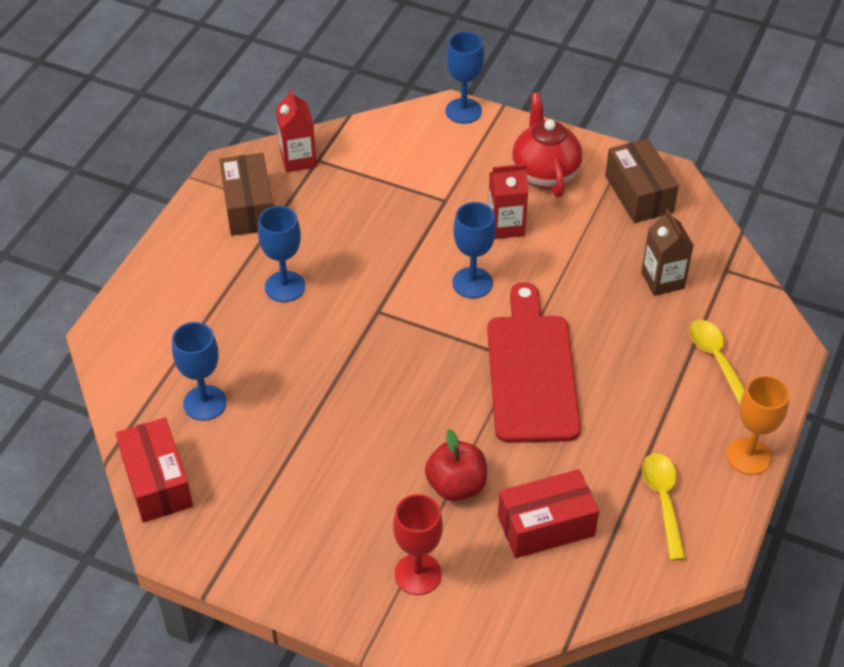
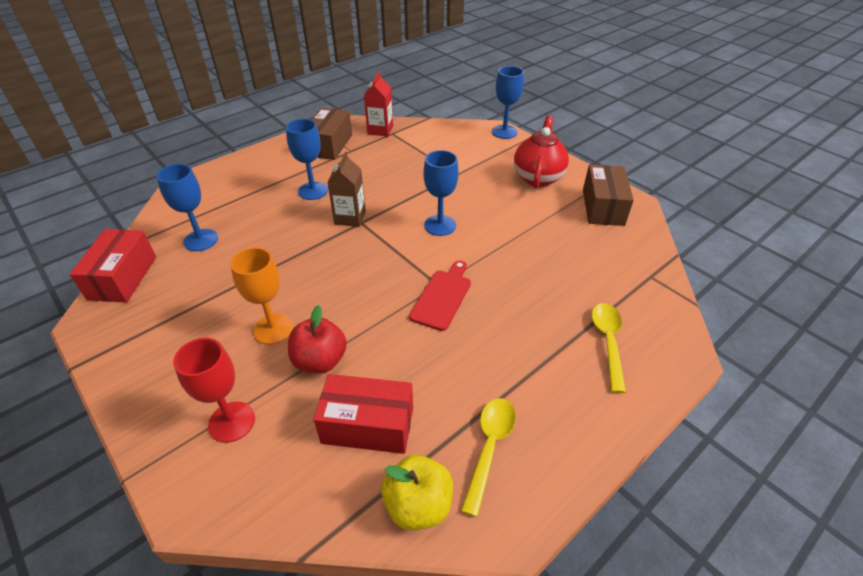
camera: 25 degrees right, 5 degrees down
(506, 226) = (489, 199): red carton -> none
(531, 371) = (442, 297): red cutting board -> red cutting board, size x0.55
(632, 570) = (418, 505): none -> yellow apple
(662, 280) = (590, 267): brown carton -> brown carton (350, 217)
(748, 456) = (598, 438): orange goblet -> orange goblet (273, 329)

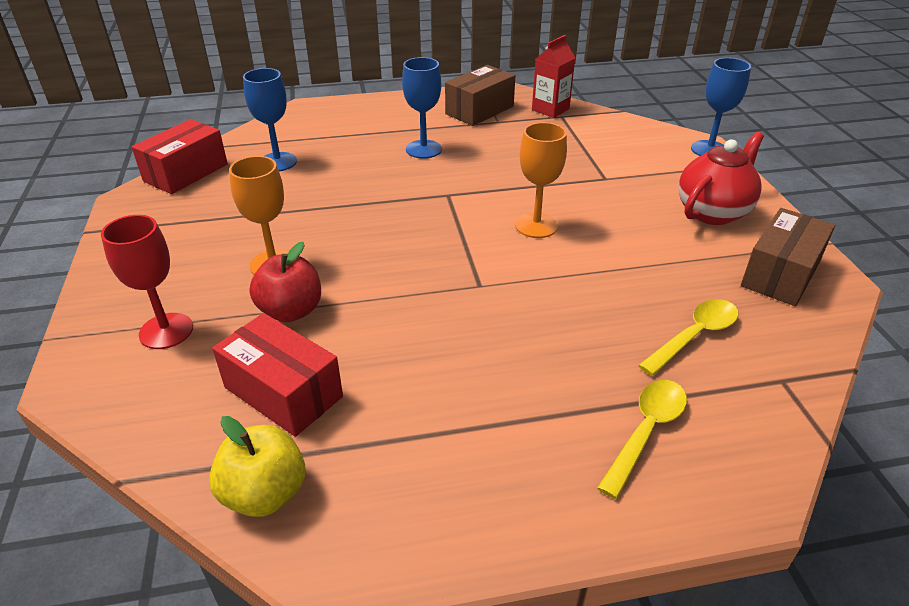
camera: 30 degrees right, 5 degrees down
(350, 217) = (440, 186): brown carton -> none
(440, 225) = (536, 225): blue goblet -> orange goblet
(442, 297) = (474, 300): red cutting board -> none
(489, 447) = (390, 476): yellow spoon -> yellow spoon (694, 336)

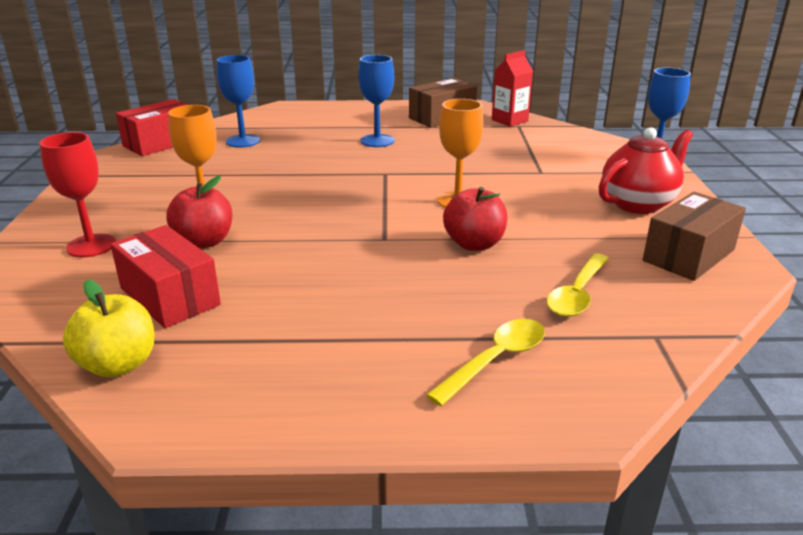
camera: 10 degrees right, 10 degrees down
(573, 283) = (474, 244): none -> red apple
(694, 336) = (577, 294): yellow spoon -> yellow spoon turned 150 degrees clockwise

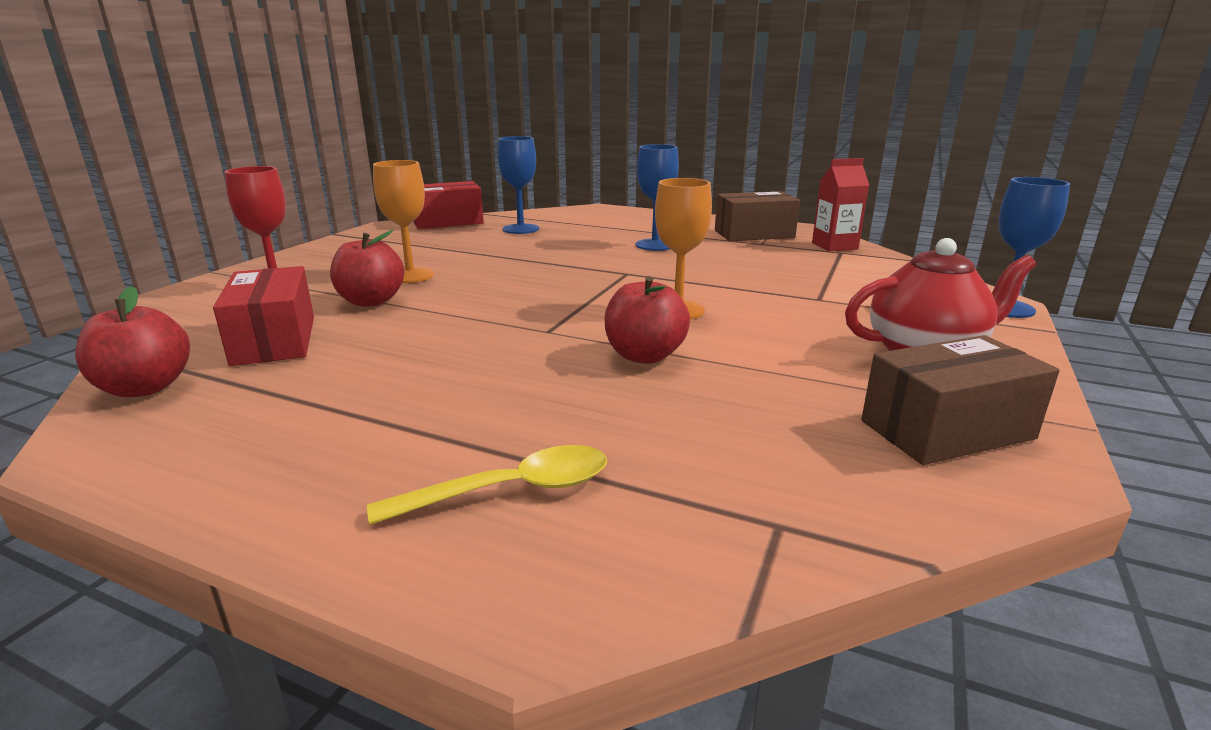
camera: 25 degrees right, 5 degrees down
(118, 365) = (145, 388): yellow apple -> red apple
(577, 294) = (717, 439): yellow spoon -> none

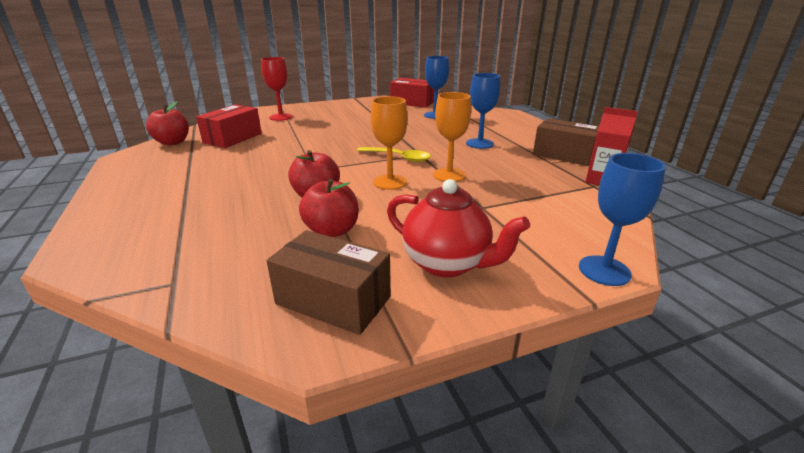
camera: 45 degrees right, 5 degrees up
(371, 301) = (292, 133): red apple -> red apple (332, 231)
(410, 275) = (332, 126): orange goblet -> orange goblet (449, 175)
(510, 491) = (153, 221): yellow spoon -> yellow spoon (398, 157)

